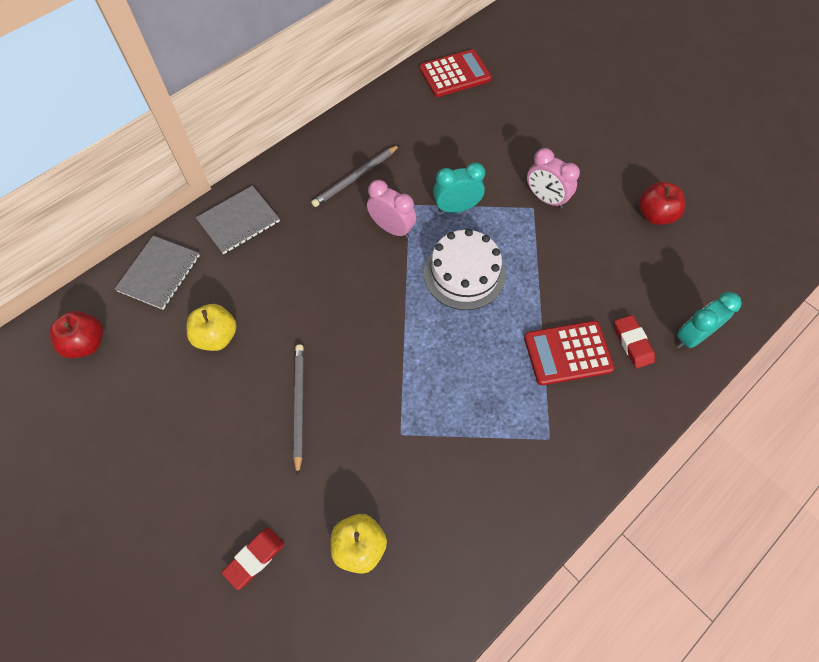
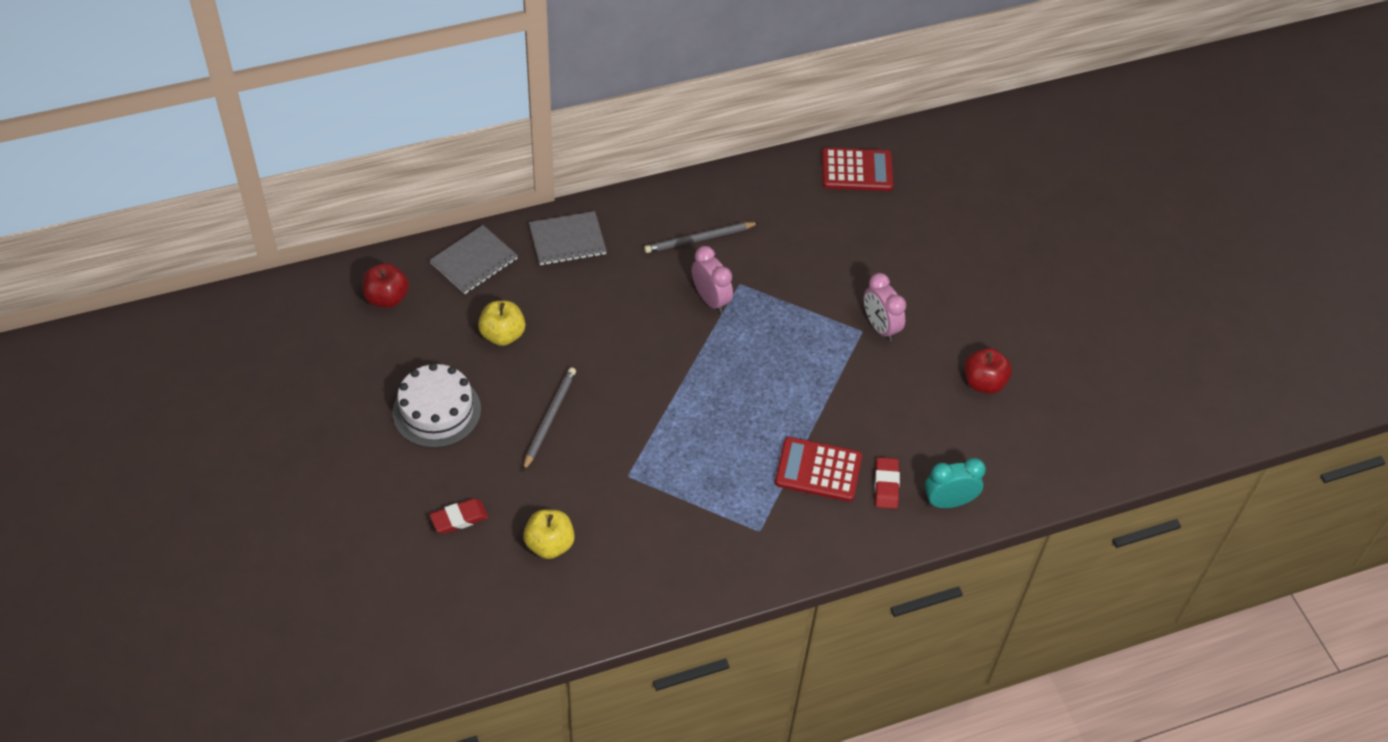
camera: 20 degrees right, 10 degrees down
(456, 208) = (784, 303): turquoise clock -> none
(464, 274) = (758, 366): white cake -> white cake (437, 411)

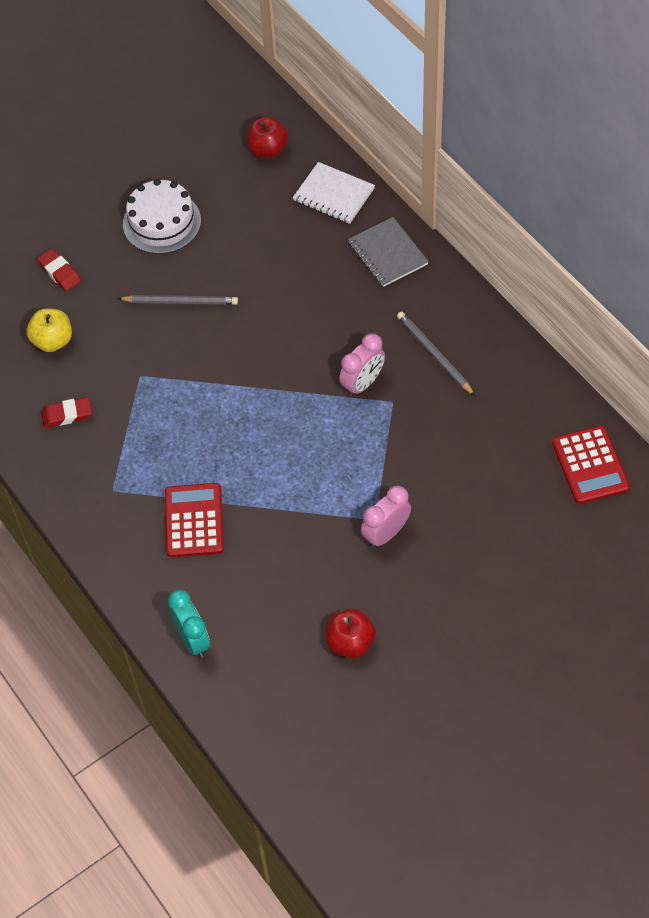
camera: 80 degrees right, 5 degrees up
(474, 261) = (333, 194): grey notebook -> white notebook
(502, 335) = (259, 241): yellow apple -> none
(886, 485) = (194, 581): red eraser -> red eraser (67, 415)

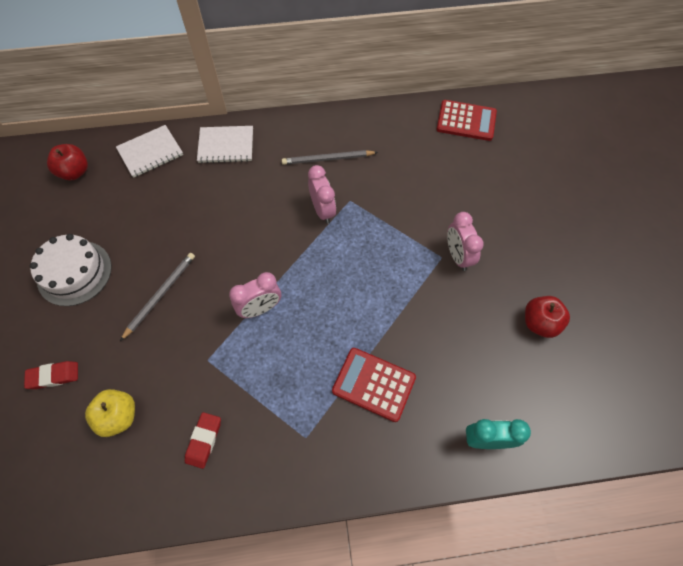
camera: 65 degrees left, 5 degrees up
(215, 389) = (260, 308): none -> pink clock
(388, 253) = (226, 146): grey notebook -> white notebook

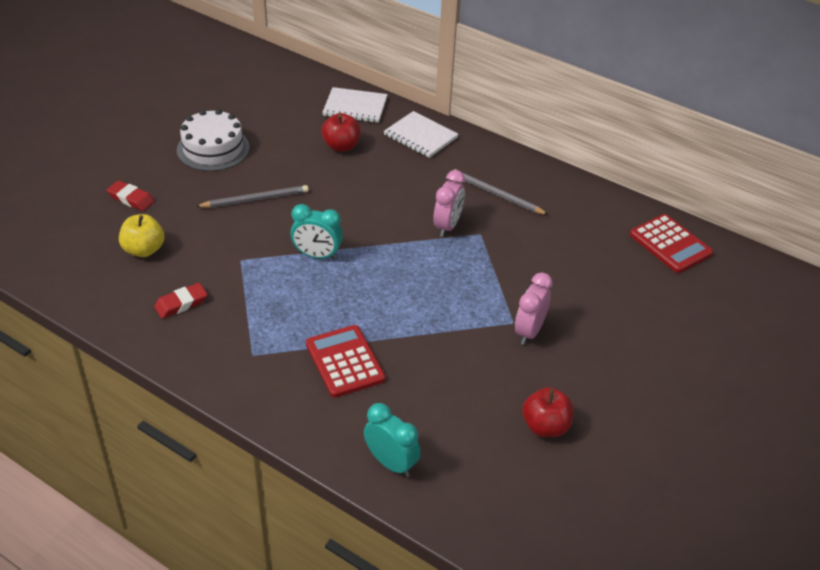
camera: 40 degrees right, 20 degrees down
(75, 172) = (285, 88): red apple -> red apple (341, 146)
(260, 308) = (317, 255): pink clock -> turquoise clock

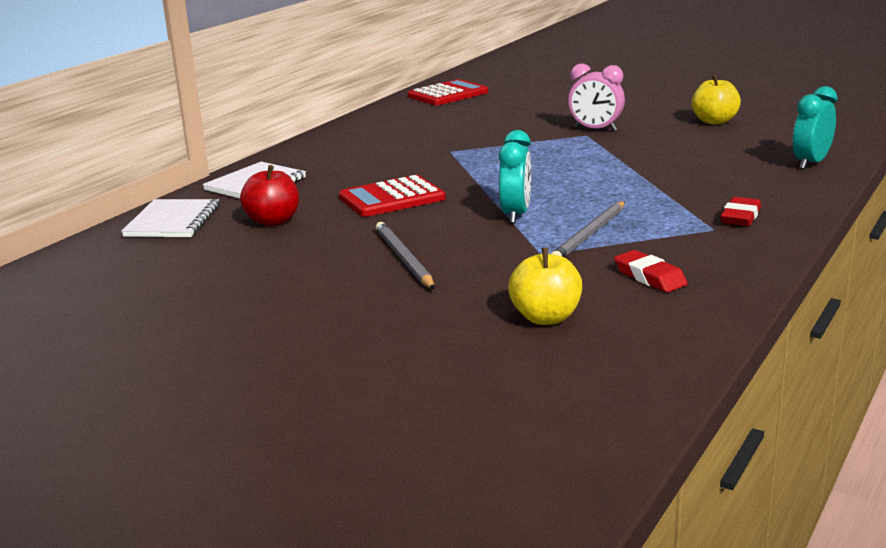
camera: 90 degrees left, 20 degrees down
(131, 199) = (415, 348): red eraser -> red eraser (740, 217)
(213, 148) = (269, 302): white cake -> none
(345, 362) = (690, 188): red calculator -> red calculator (392, 198)
(447, 226) = (440, 163): pink clock -> none
(497, 194) = (378, 148): grey pencil -> grey pencil (589, 235)
(545, 427) = (714, 121): red apple -> yellow apple

